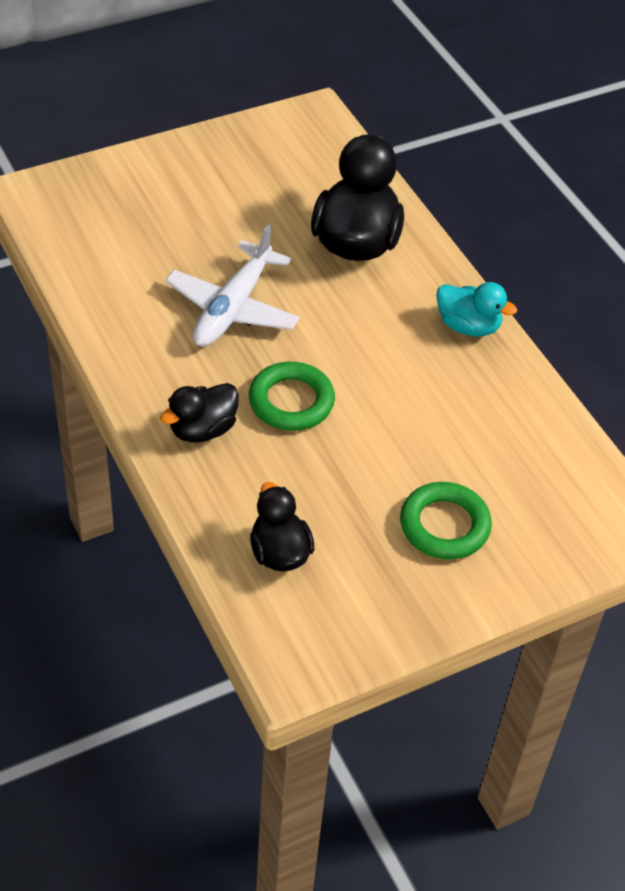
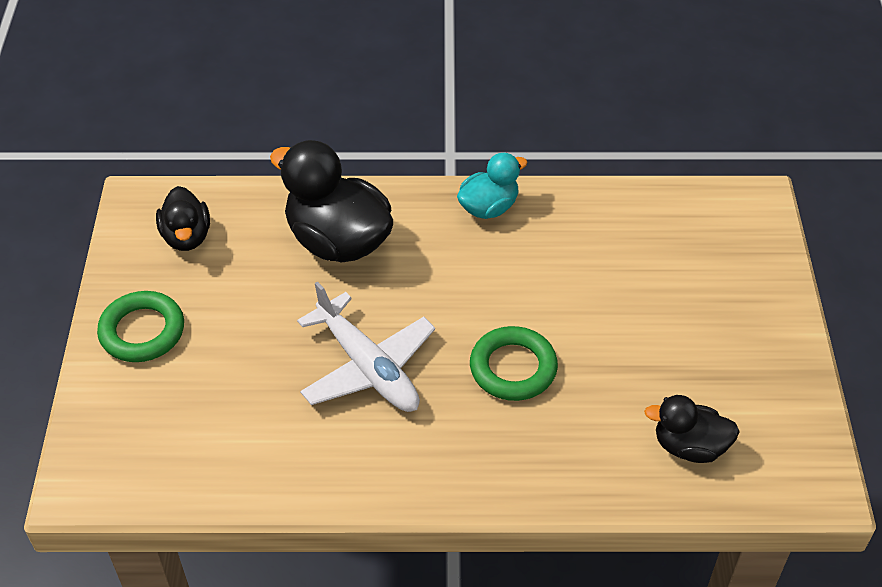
camera: 60 degrees left, 0 degrees up
(202, 429) = (514, 451): black duck -> black duck (187, 237)
(444, 525) = (706, 317): green ring -> green ring (142, 331)

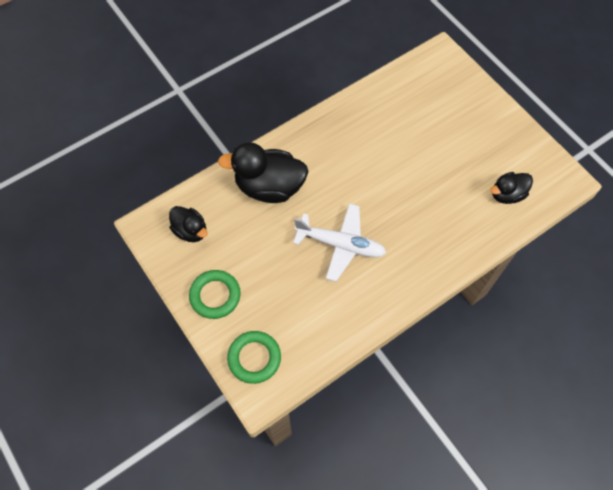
camera: 35 degrees left, 15 degrees up
(489, 207) = (326, 126): turquoise duck -> none
(513, 368) = (405, 203): green ring -> green ring (254, 358)

